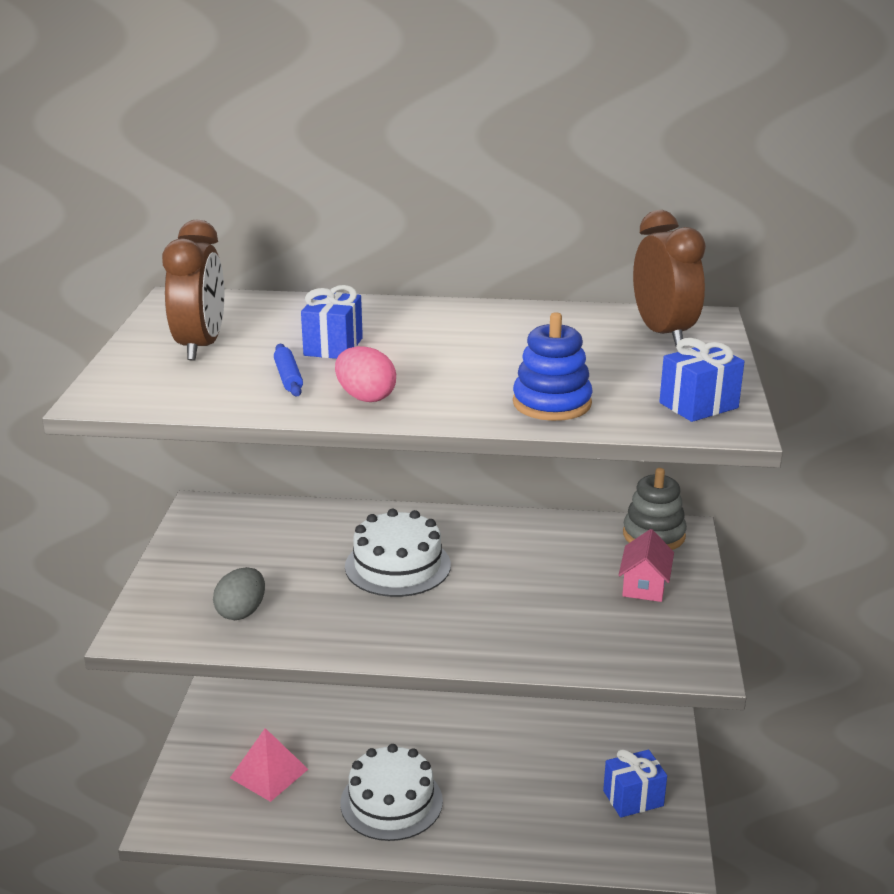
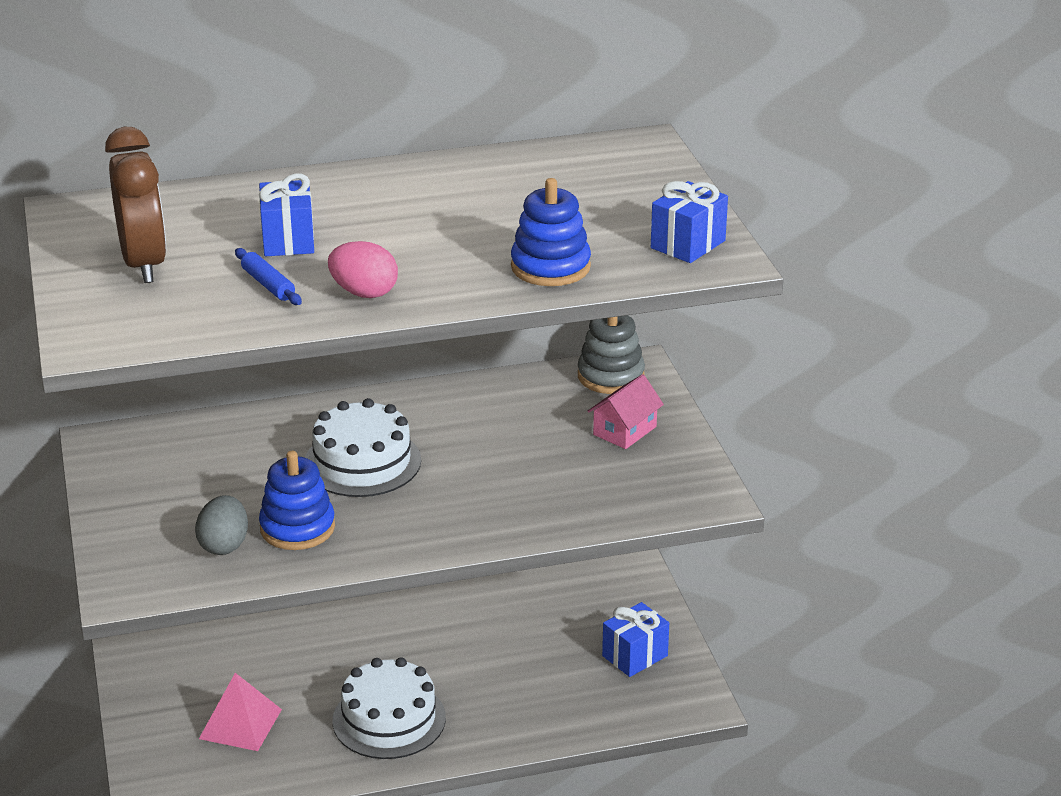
camera: 20 degrees left, 5 degrees up
(310, 610) = (297, 528): none -> blue stacking toy
(644, 585) = (624, 431): pink house -> pink house turned 45 degrees clockwise
(663, 333) = (613, 168): brown clock -> none

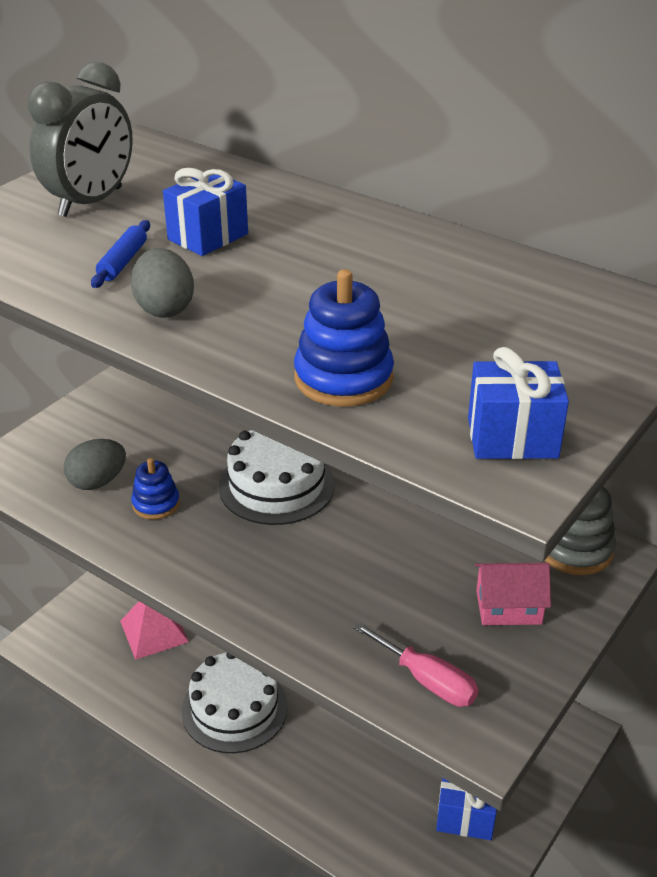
camera: 50 degrees right, 5 degrees up
(144, 264) = (91, 202): brown clock -> grey clock
(297, 528) = (156, 504): blue stacking toy -> blue stacking toy, size x0.65
(364, 293) = (164, 308): pink egg -> grey egg
(642, 495) = (427, 680): none -> pink screwdriver

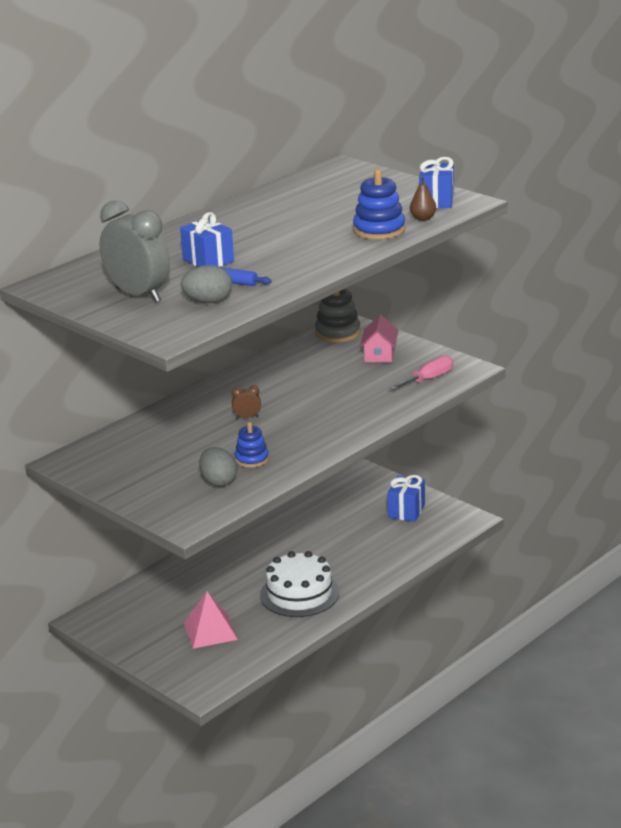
camera: 80 degrees left, 10 degrees down
(164, 308) = (294, 269): grey egg -> grey egg (208, 301)
(276, 485) = (247, 417): white cake -> brown clock
(409, 425) = (423, 218): none -> brown pear

